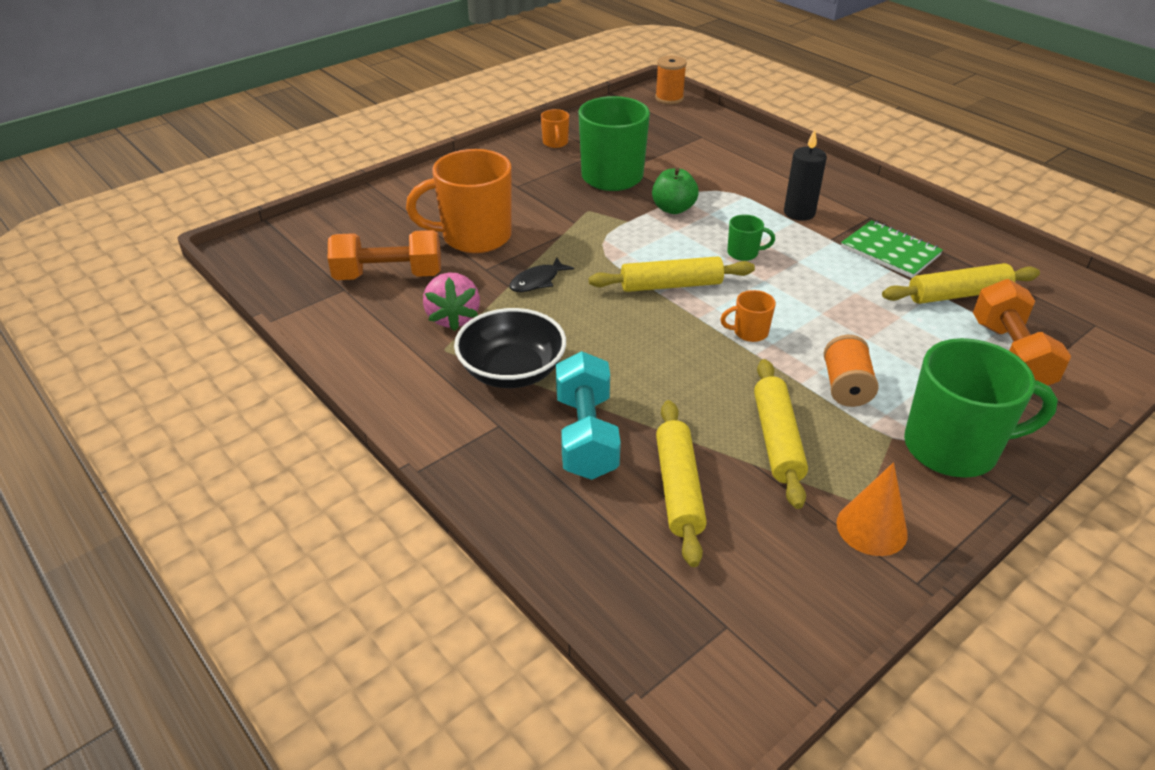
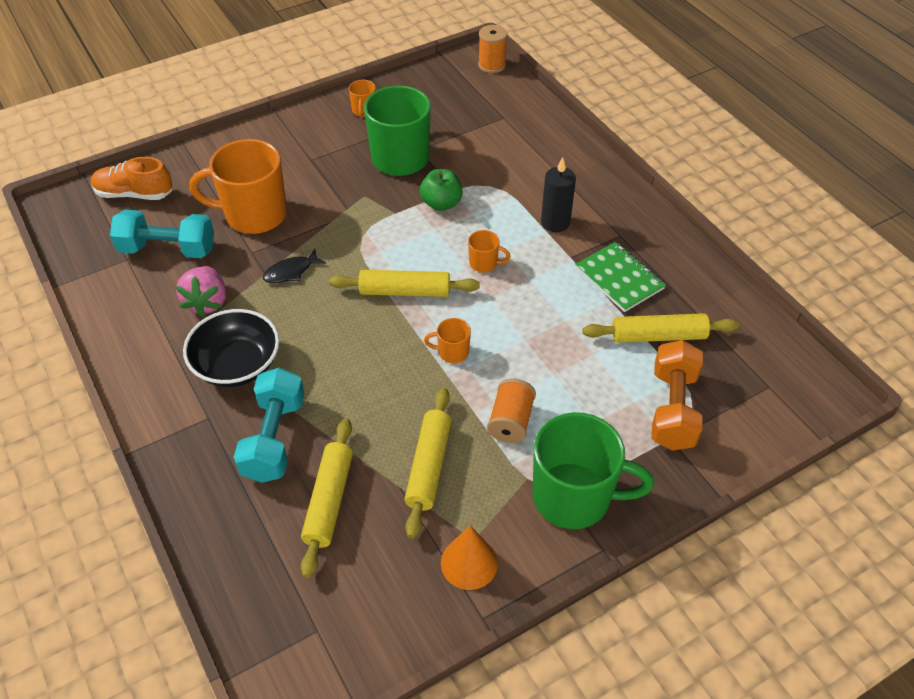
camera: 10 degrees right, 10 degrees up
(331, 232) = (134, 194): none -> orange shoe
(389, 276) = (168, 249): orange dumbbell -> turquoise dumbbell
(744, 253) = (484, 263): green mug -> orange mug

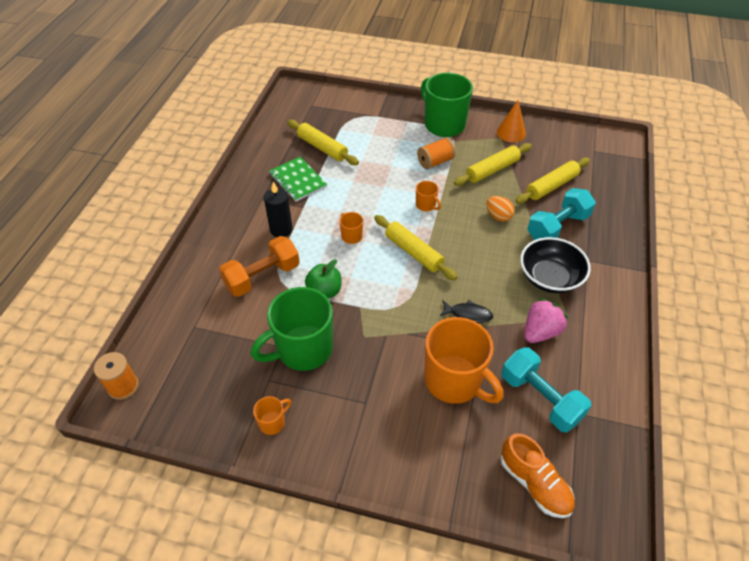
camera: 135 degrees left, 0 degrees up
(357, 400) = (498, 216): none -> orange egg
(619, 278) = (298, 180): green notebook -> green notebook turned 45 degrees counterclockwise
(672, 409) = (361, 123): orange dumbbell -> orange dumbbell (262, 277)

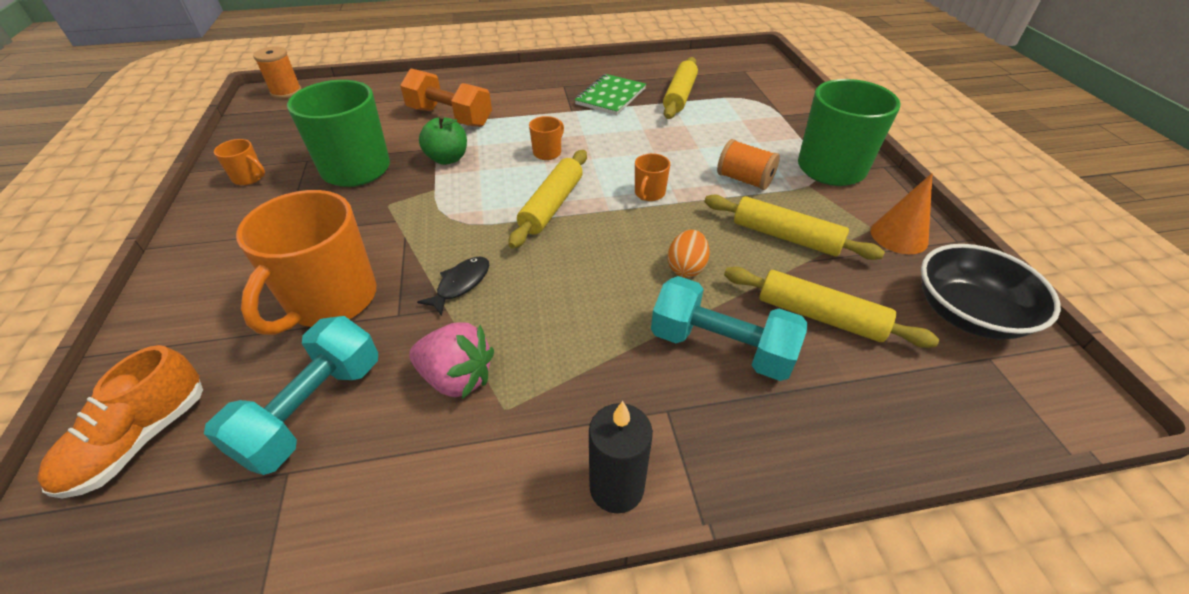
camera: 65 degrees right, 5 degrees down
(281, 230) = (526, 108): black candle -> black candle (616, 487)
(468, 314) = (461, 284): black fish -> black fish turned 135 degrees counterclockwise
(550, 277) = (588, 363): black bowl -> black bowl (967, 313)

